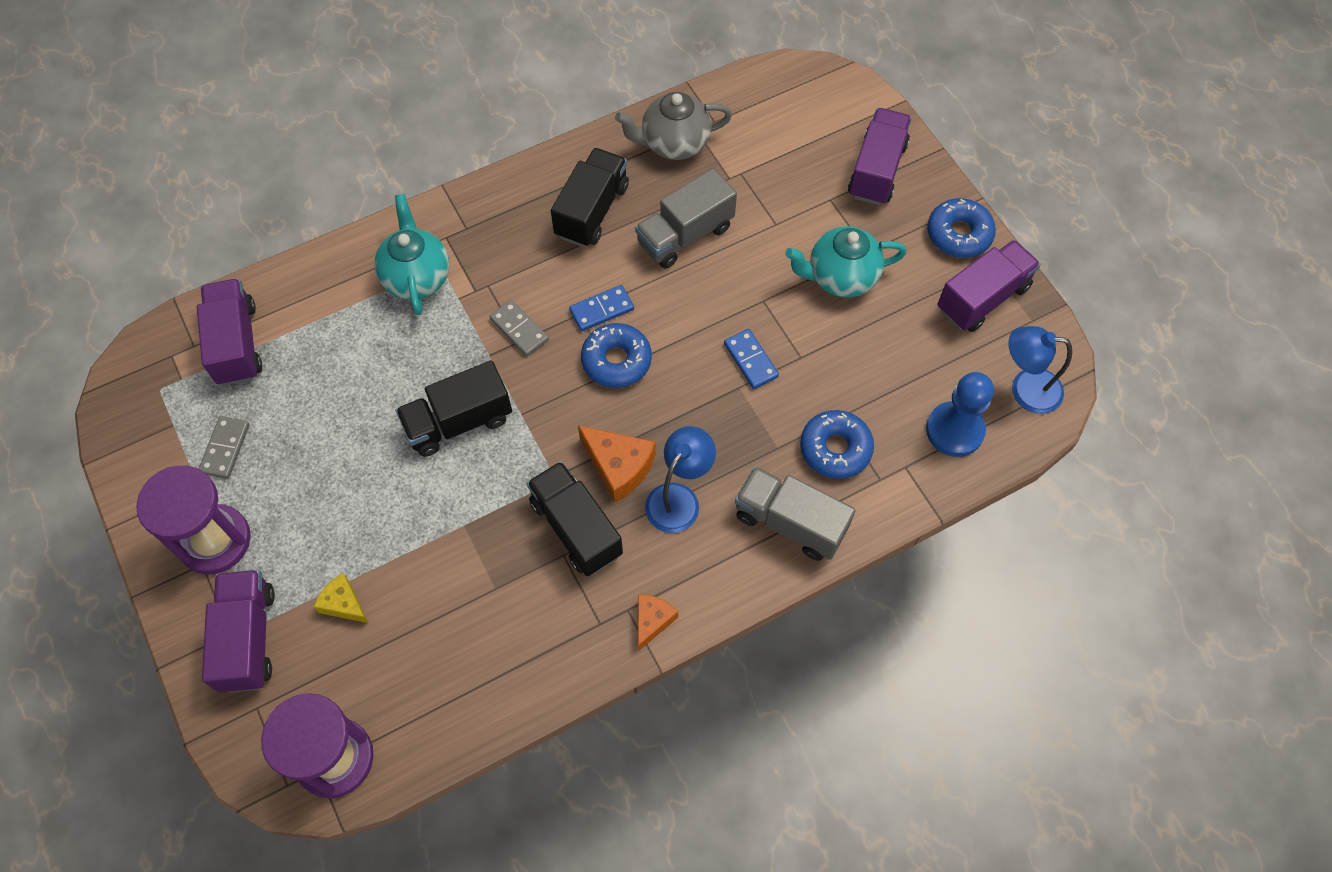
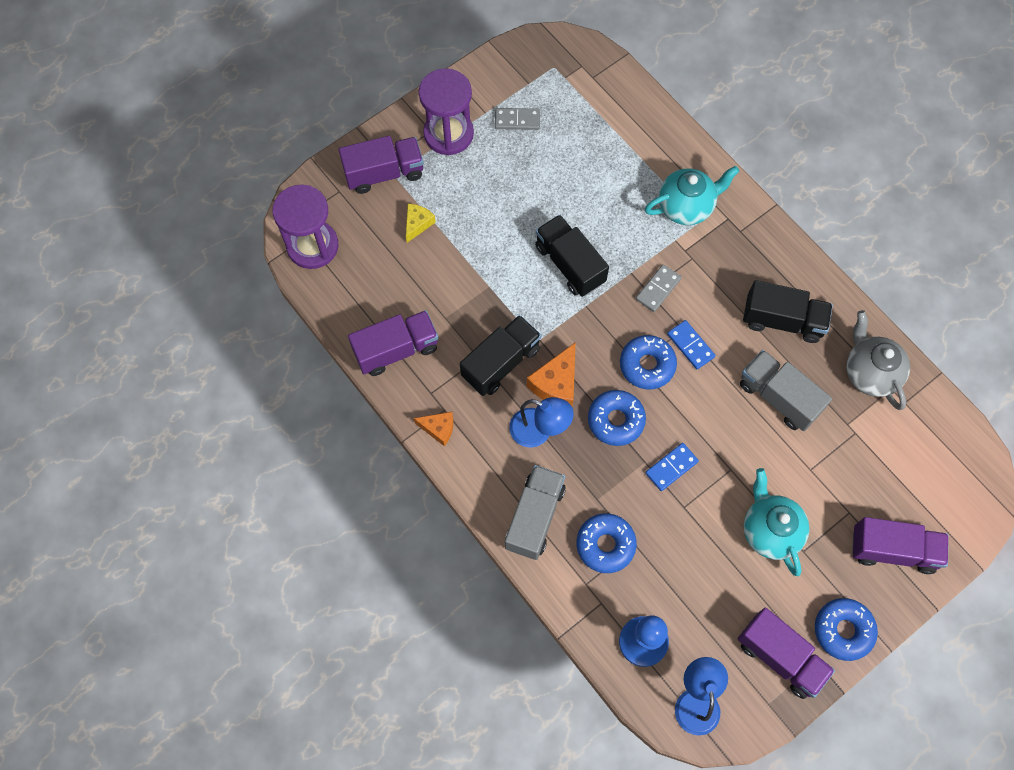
camera: 80 degrees right, 5 degrees up
(236, 344) = (600, 103): purple truck -> purple truck (396, 350)
(681, 408) = (616, 420): none -> blue donut

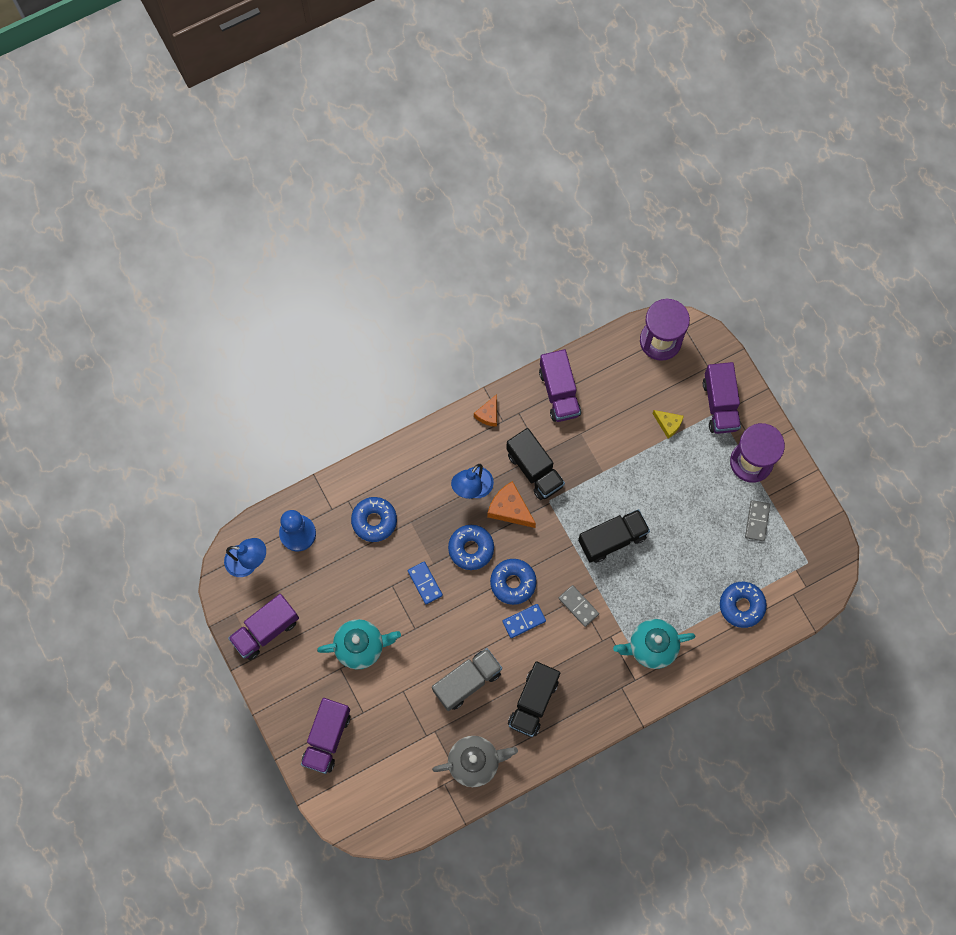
camera: 100 degrees right, 5 degrees up
(534, 517) = (405, 473): grey truck -> none
(686, 207) = (651, 647): turquoise teapot -> turquoise teapot turned 90 degrees clockwise
(843, 630) = (275, 682): blue donut -> blue donut (741, 605)

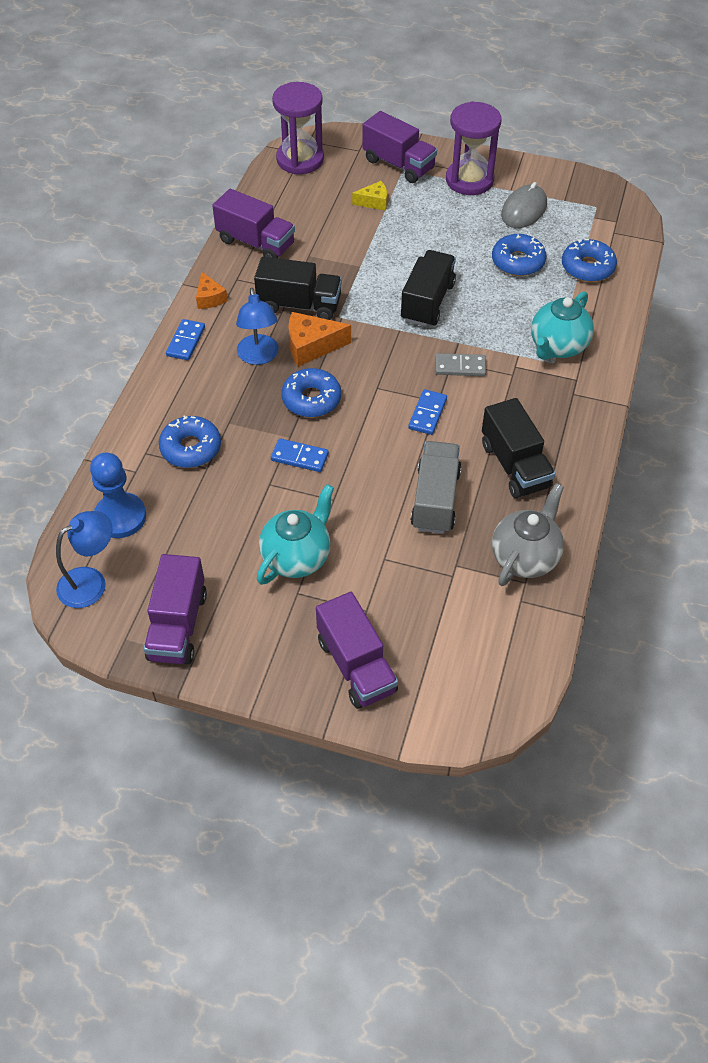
camera: 45 degrees left, 20 degrees down
(443, 437) = (186, 341): none -> blue domino
(513, 583) = (381, 394): blue donut -> blue donut (518, 261)
(757, 521) = (524, 210): grey domino -> grey mouse

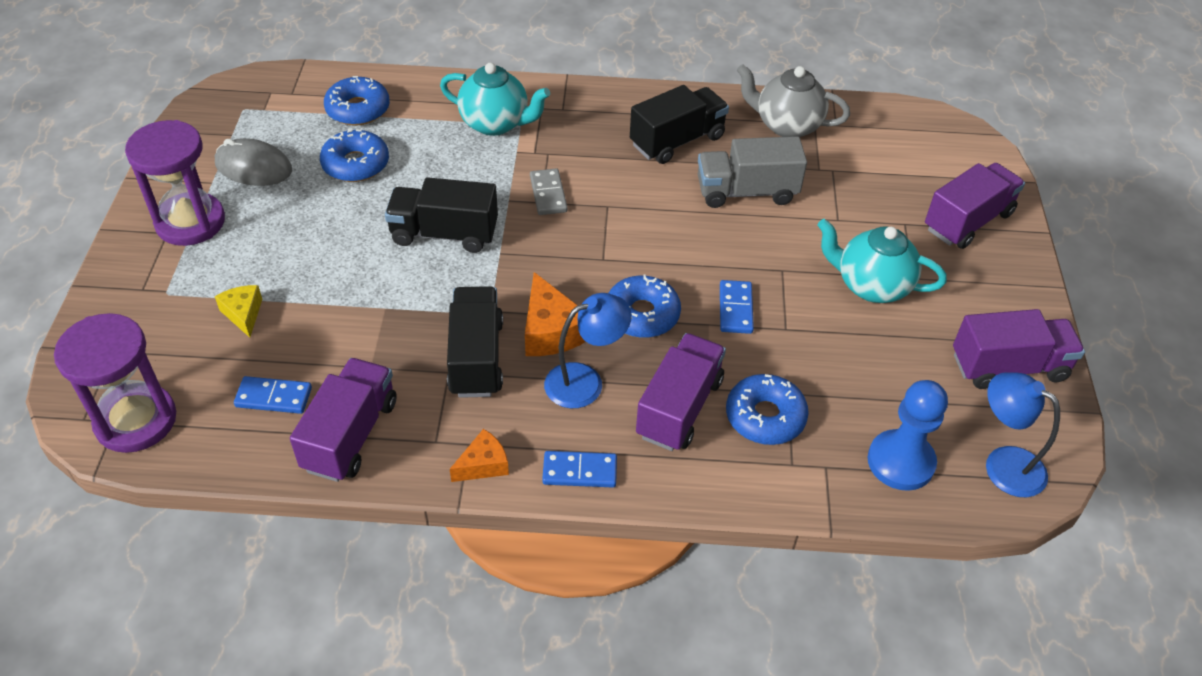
camera: 105 degrees left, 5 degrees down
(398, 164) = (152, 300): purple truck -> purple truck (679, 408)
(427, 414) = (629, 211): blue domino -> blue domino (274, 397)

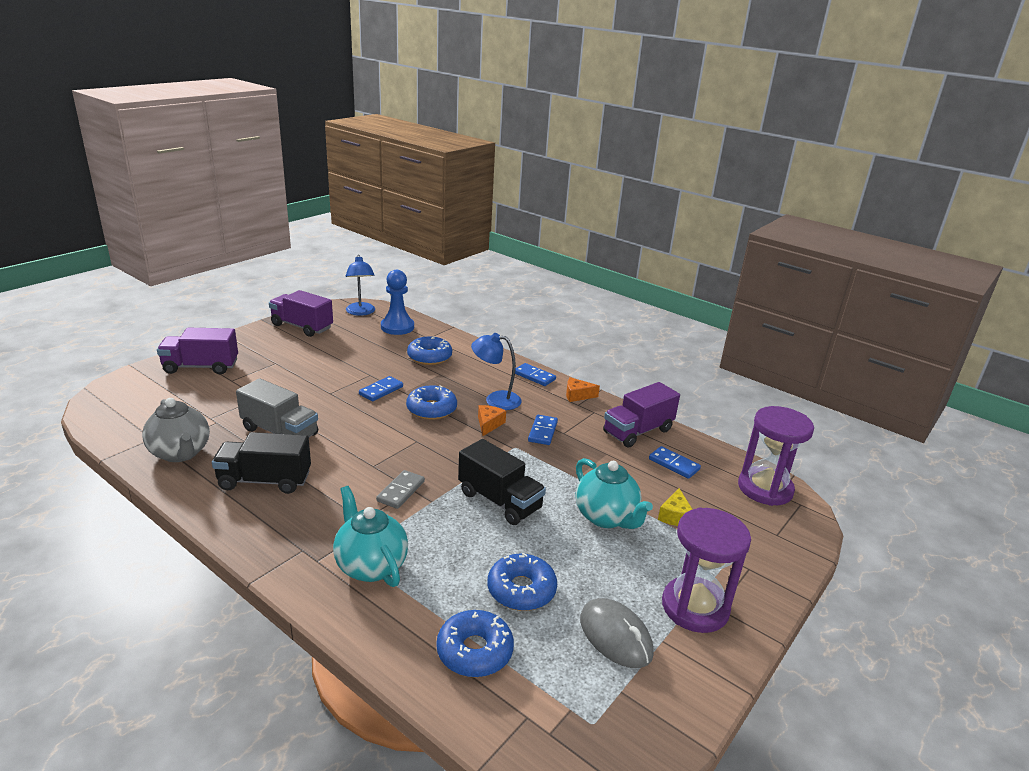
camera: 145 degrees left, 20 degrees down
(476, 358) = (542, 431): black truck -> blue domino
(551, 331) = (489, 424): orange cheese -> orange cheese, size x0.63
(679, 408) = (463, 374): purple truck -> none
(871, 286) = (301, 369): turquoise teapot -> turquoise teapot (606, 517)

